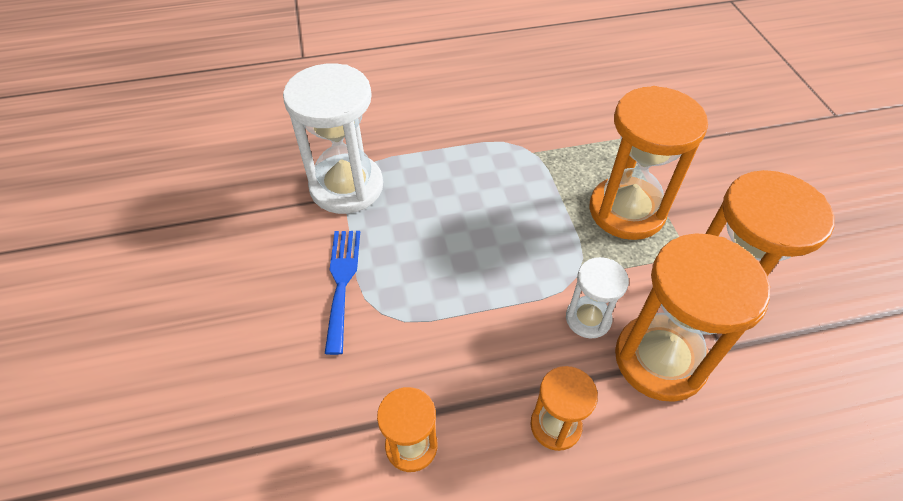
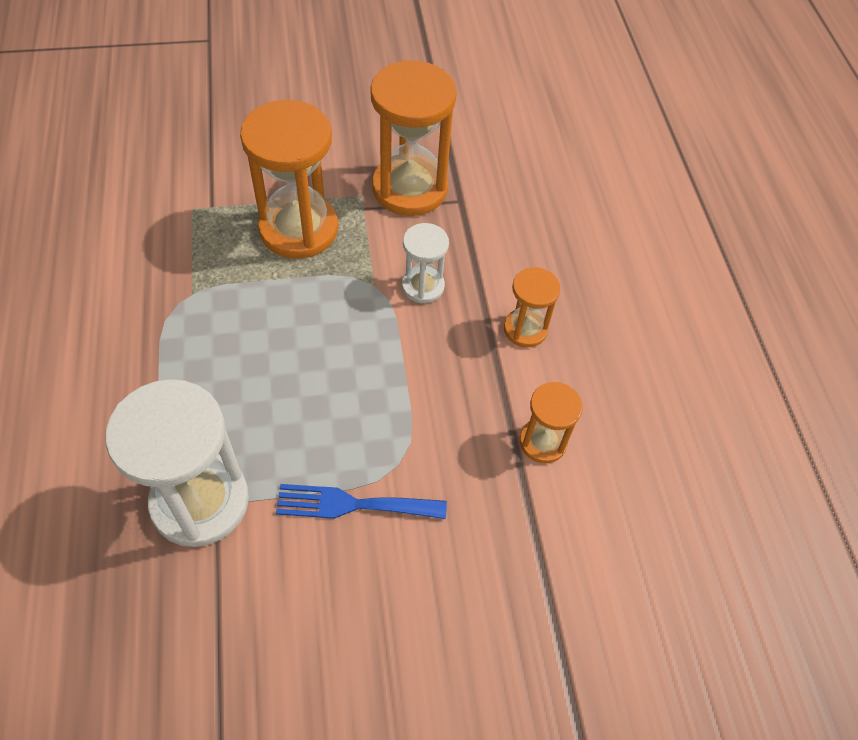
camera: 90 degrees left, 5 degrees up
(660, 359) = (468, 244): orange hourglass -> none

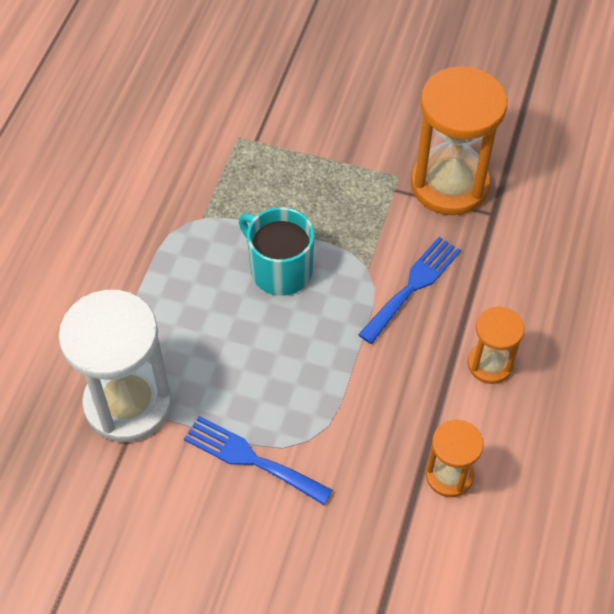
camera: 30 degrees right, 0 degrees up
(292, 315) = (280, 269): none -> turquoise mug
(298, 229) = (324, 189): orange hourglass -> none
(423, 286) = (413, 286): white hourglass -> blue fork

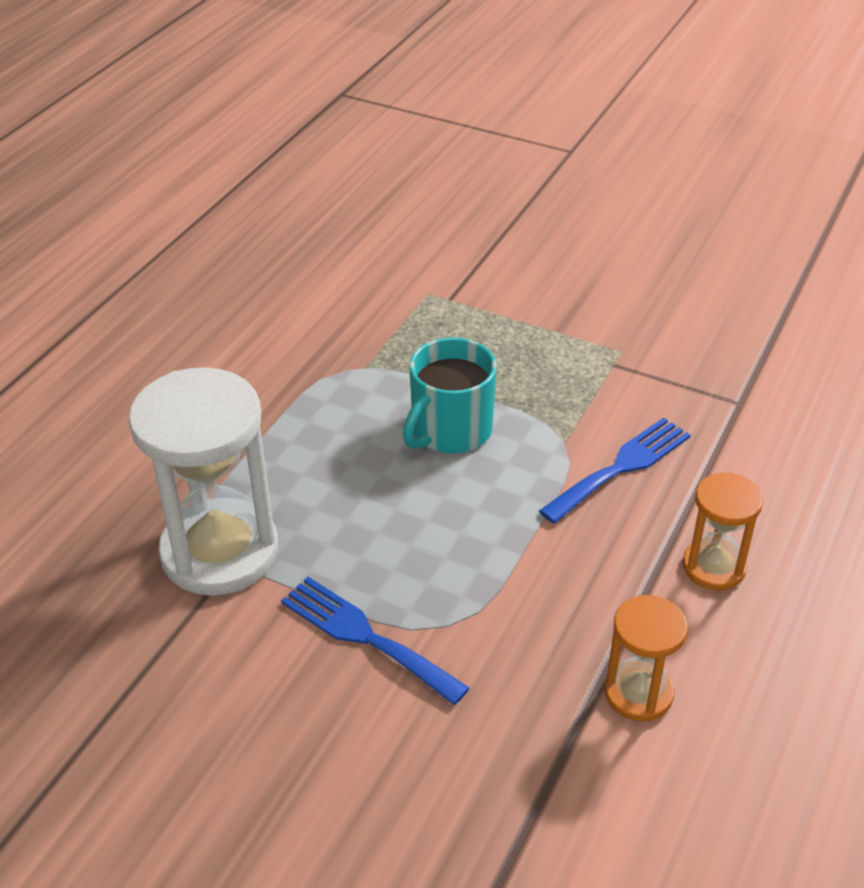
camera: 10 degrees right, 15 degrees down
(280, 269) = (450, 430): turquoise mug -> turquoise mug turned 105 degrees counterclockwise
(449, 184) = (685, 366): orange hourglass -> none

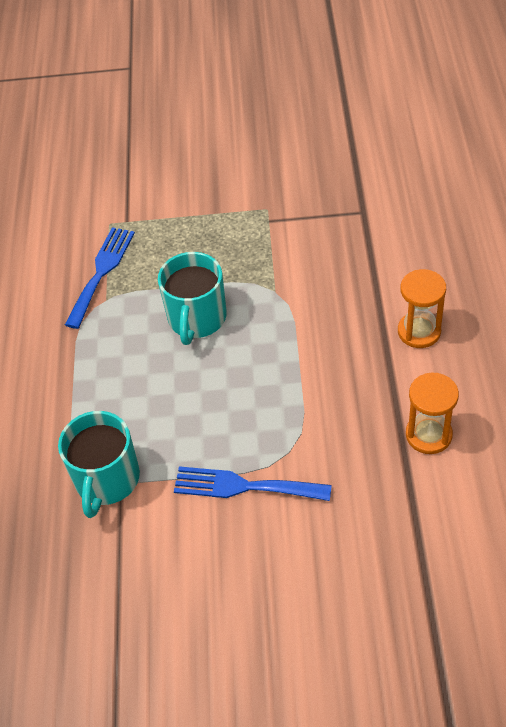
camera: 25 degrees left, 10 degrees up
(220, 552) = (106, 480): white hourglass -> turquoise mug
(621, 467) = (321, 292): blue fork -> blue fork (101, 272)

